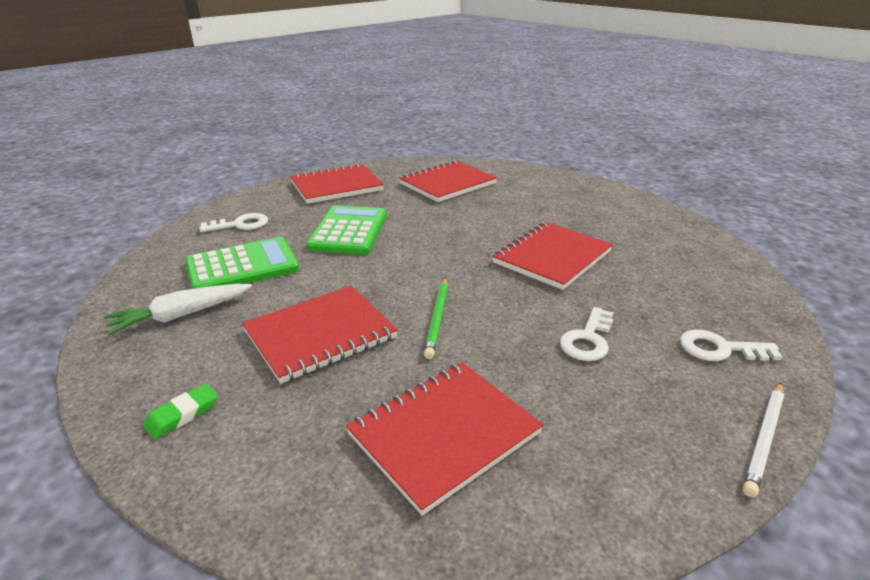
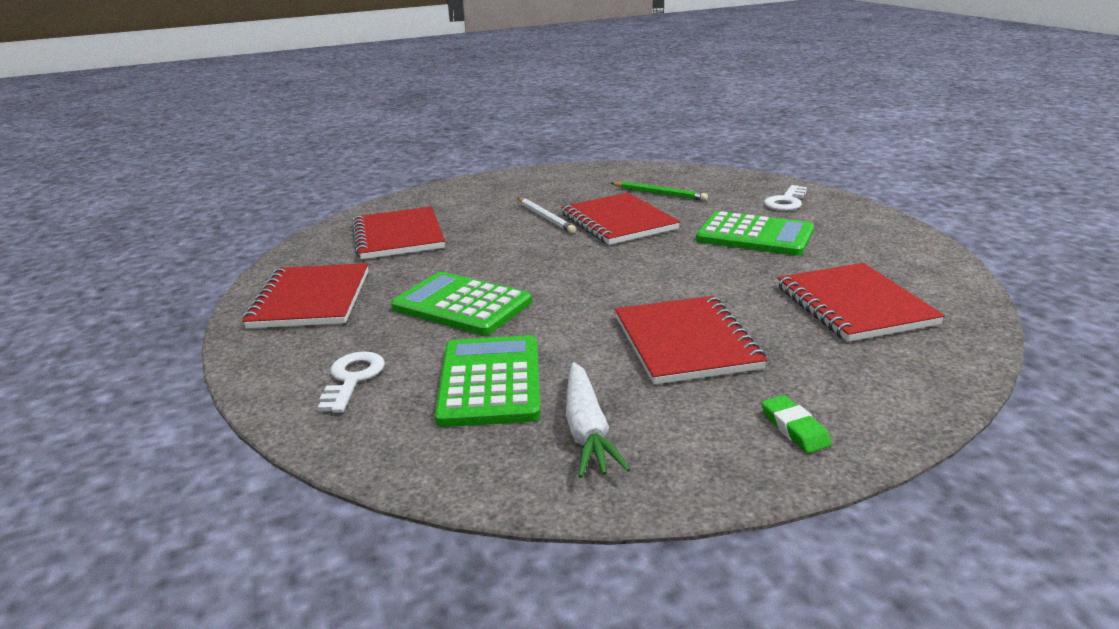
camera: 65 degrees left, 5 degrees down
(437, 318) = (690, 284): green pencil -> green pencil (659, 194)
(588, 339) = (755, 235): white key -> green calculator
(764, 438) = (879, 215): white pencil -> white pencil (545, 217)

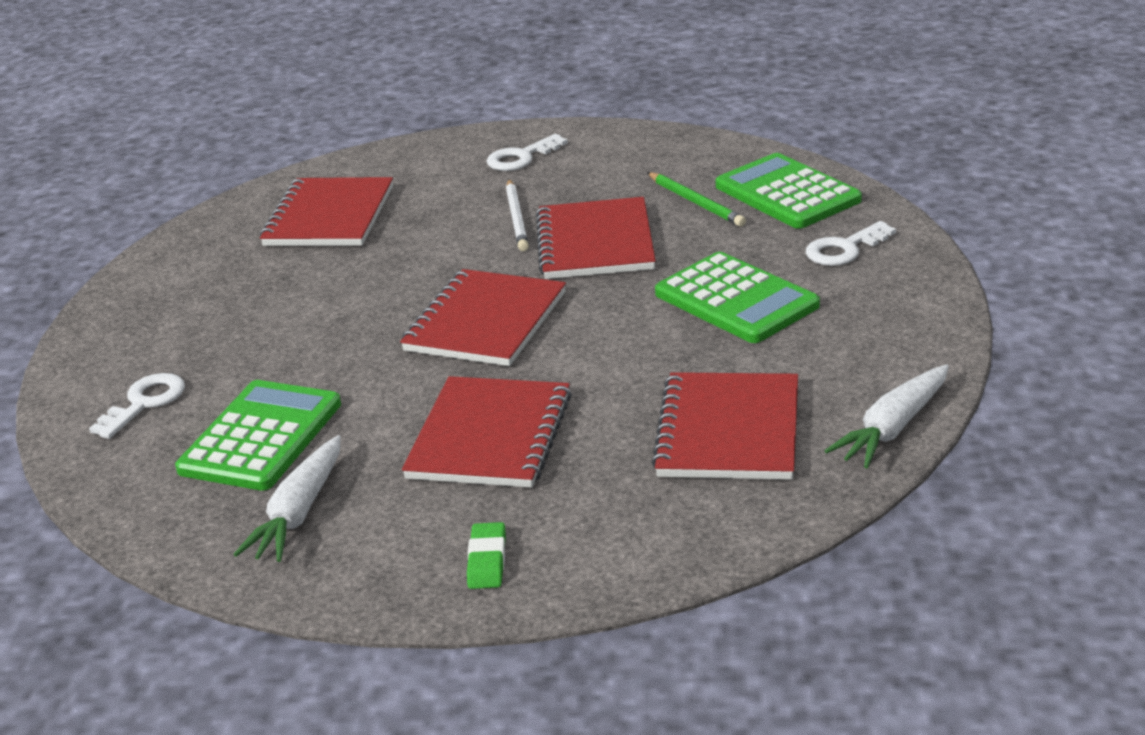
camera: 25 degrees right, 5 degrees up
(311, 299) = (176, 293): red notebook -> red notebook (485, 322)
(461, 305) = (313, 334): green calculator -> green calculator (787, 193)
(510, 188) = (521, 157): none -> white key
(957, 283) = (892, 428): none -> white carrot

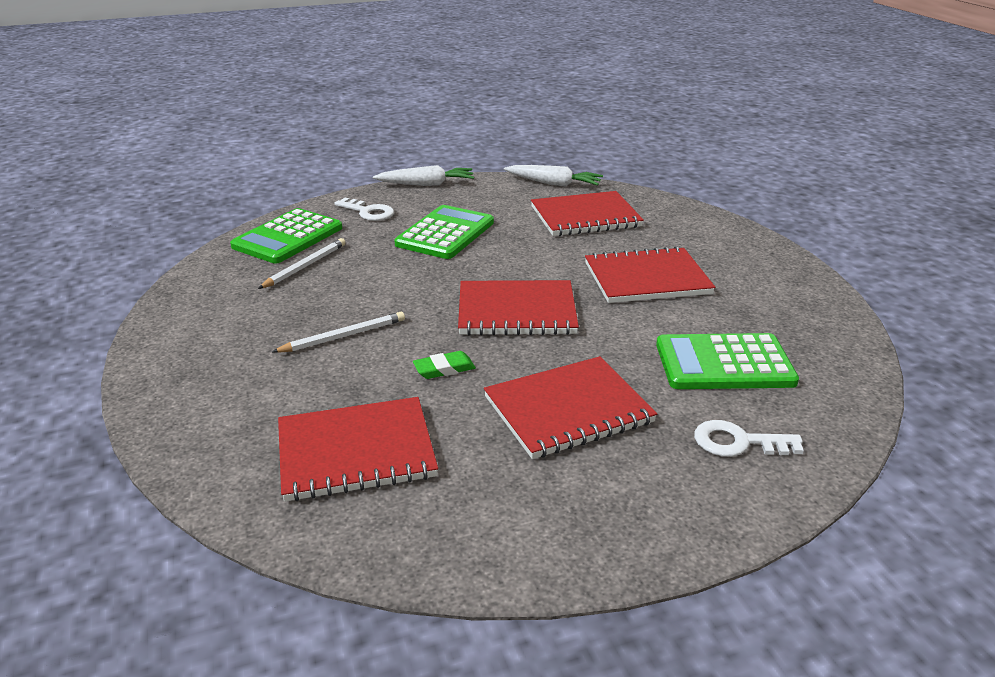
camera: 115 degrees left, 0 degrees up
(298, 513) = (778, 322): white carrot -> white carrot (427, 184)
(487, 560) = (750, 255): green eraser -> green eraser (444, 369)
(521, 157) = (210, 363): white key -> none
(595, 243) = (380, 293): red notebook -> red notebook (568, 410)
(695, 202) = (305, 266): green pencil -> white pencil

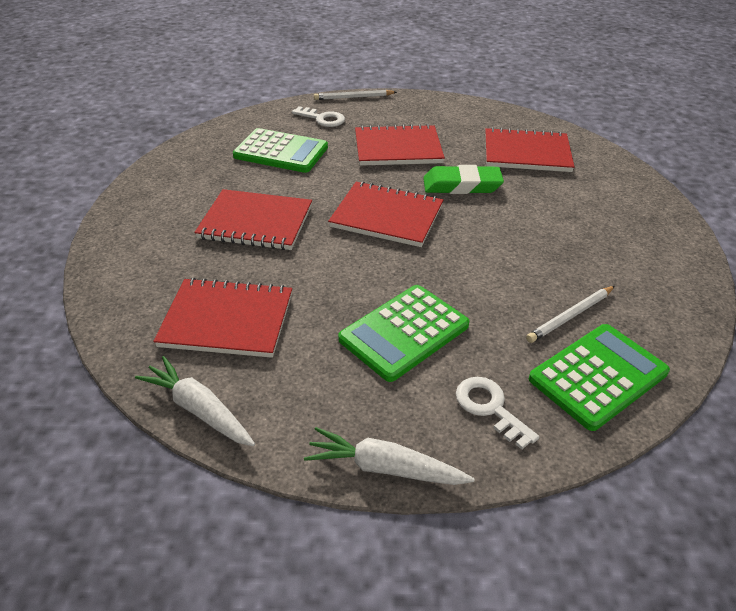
camera: 160 degrees left, 10 degrees up
(343, 336) = (531, 225): white pencil -> white pencil (354, 97)
(444, 369) = (462, 185): green eraser -> green eraser, size x1.83

